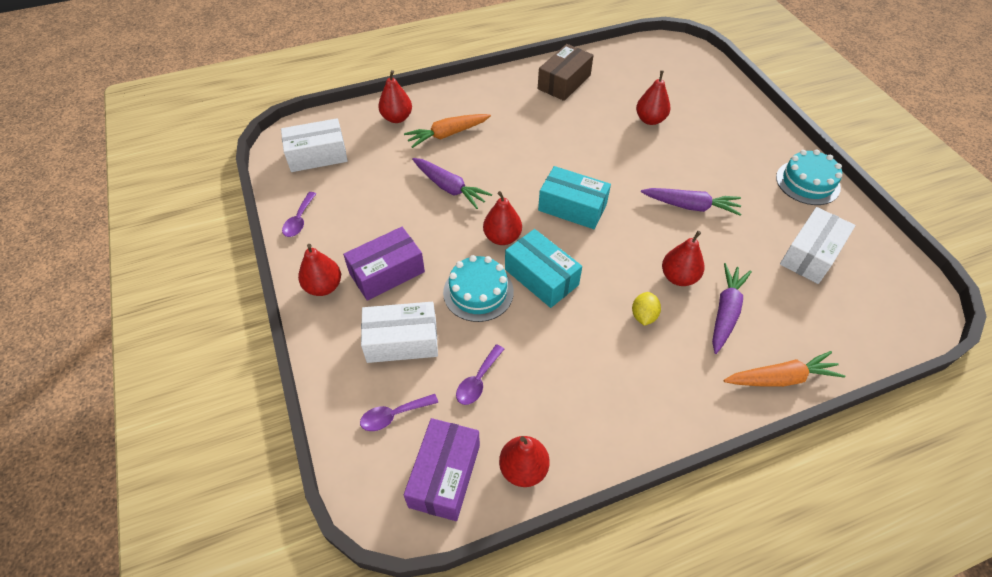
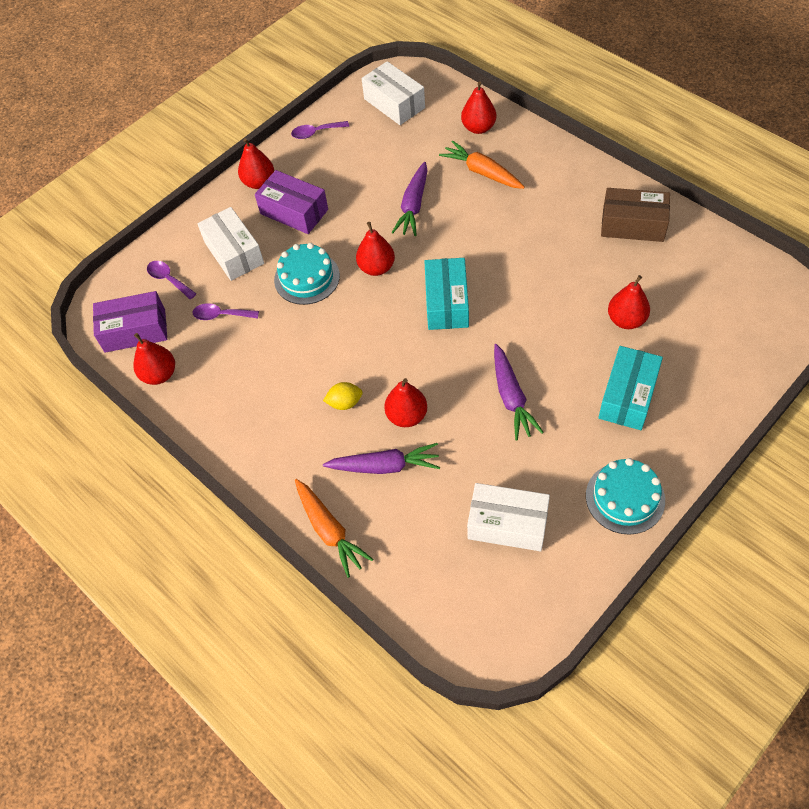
camera: 70 degrees right, 5 degrees up
(541, 277) = (347, 313): turquoise box -> turquoise box (627, 396)

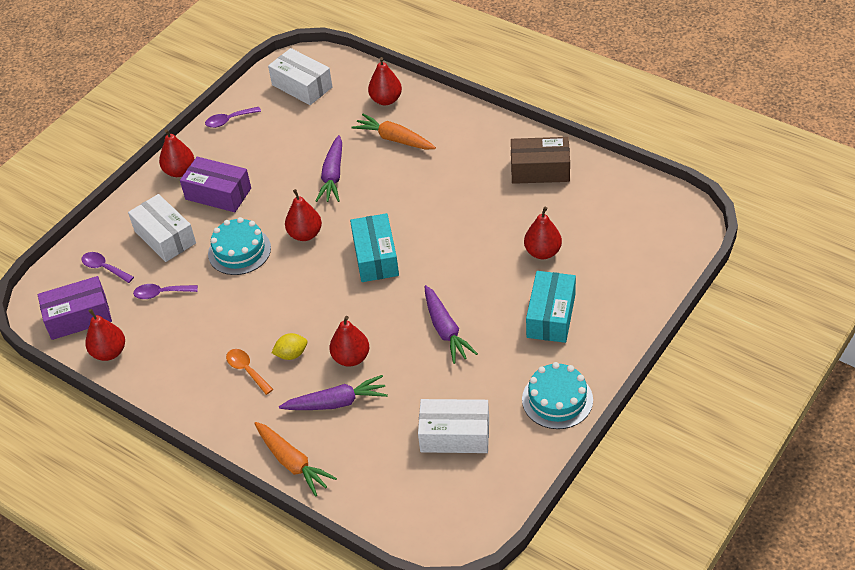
camera: 10 degrees left, 10 degrees down
(296, 415) = (247, 370): none -> orange spoon

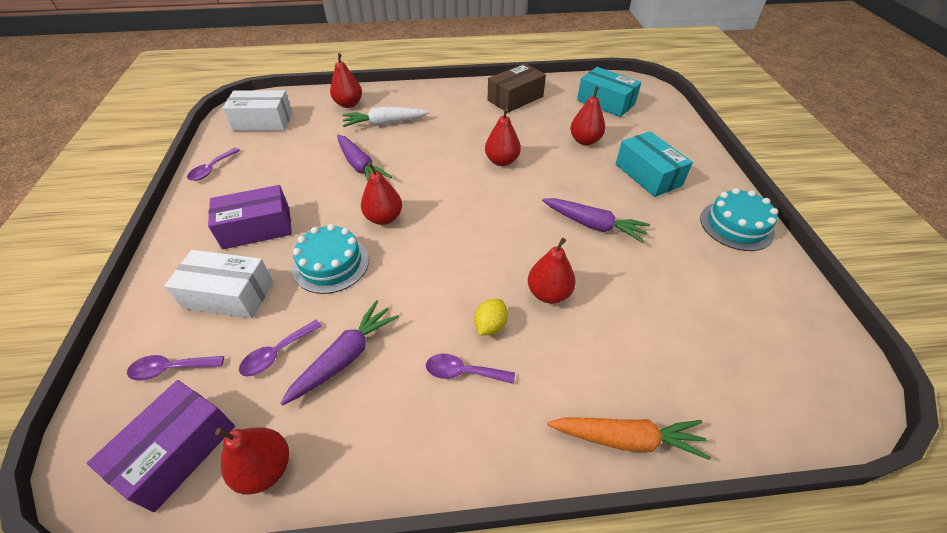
camera: 45 degrees left, 0 degrees up
(179, 171) = (192, 229): red pear -> red pear (501, 161)
(247, 370) = (463, 372): orange spoon -> purple spoon
(337, 402) = (587, 342): purple carrot -> purple carrot (345, 357)
(375, 257) = (468, 204): turquoise box -> turquoise box (605, 102)
(394, 139) = (384, 123): orange carrot -> white carrot
(455, 435) = (715, 301): white box -> none

